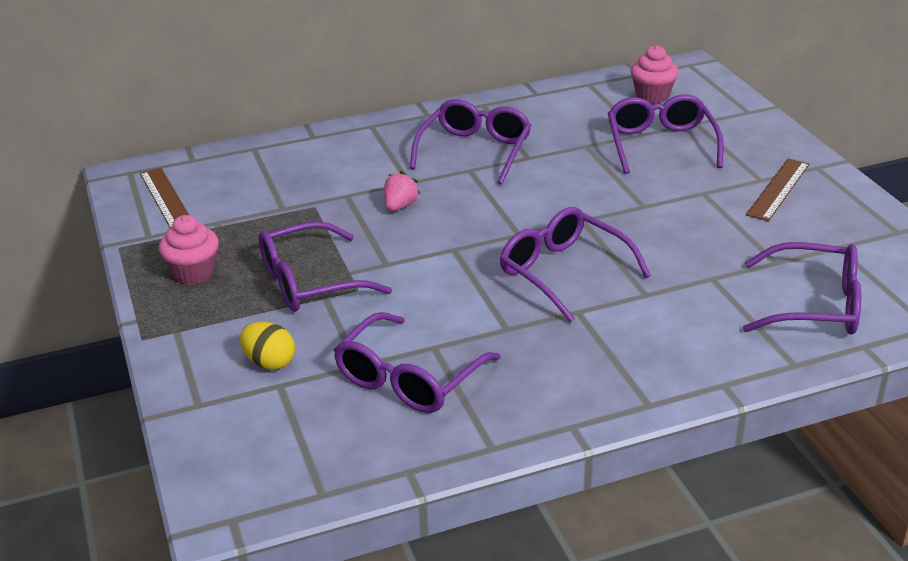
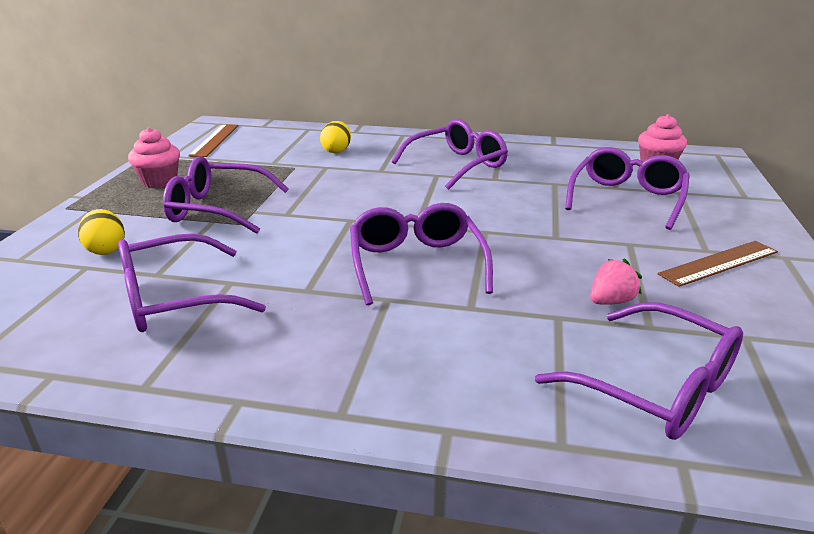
camera: 30 degrees right, 5 degrees down
(329, 170) = (336, 151): none -> yellow egg
(400, 206) = (352, 182): pink strawberry -> pink strawberry (610, 301)

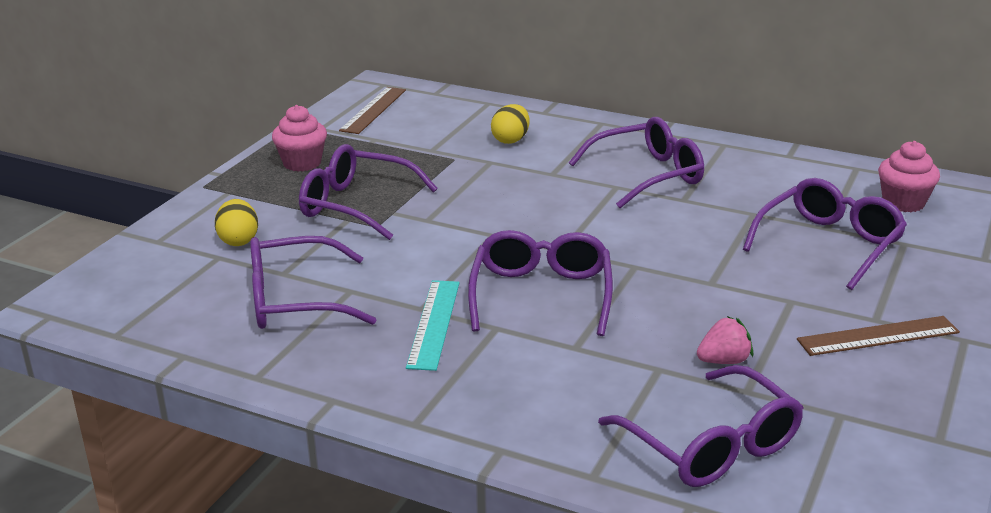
camera: 15 degrees right, 0 degrees up
(324, 303) = (433, 323): none -> turquoise ruler

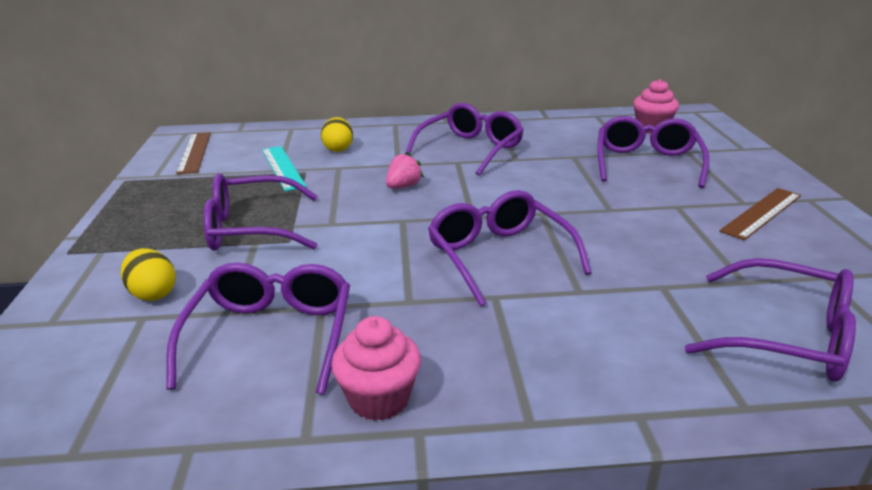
camera: 30 degrees left, 0 degrees up
(294, 300) = (271, 335): purple glasses -> purple glasses turned 135 degrees clockwise
(302, 163) = (162, 207): pink cupcake -> pink cupcake (379, 399)
(433, 323) = (436, 312): turquoise ruler -> turquoise ruler (282, 167)
(724, 361) = (697, 263): pink strawberry -> pink strawberry (403, 186)

